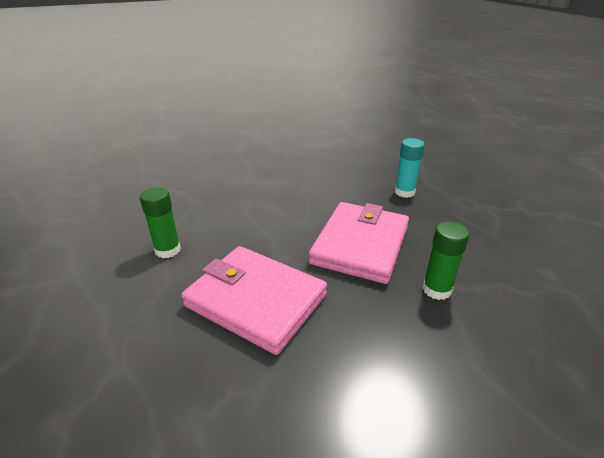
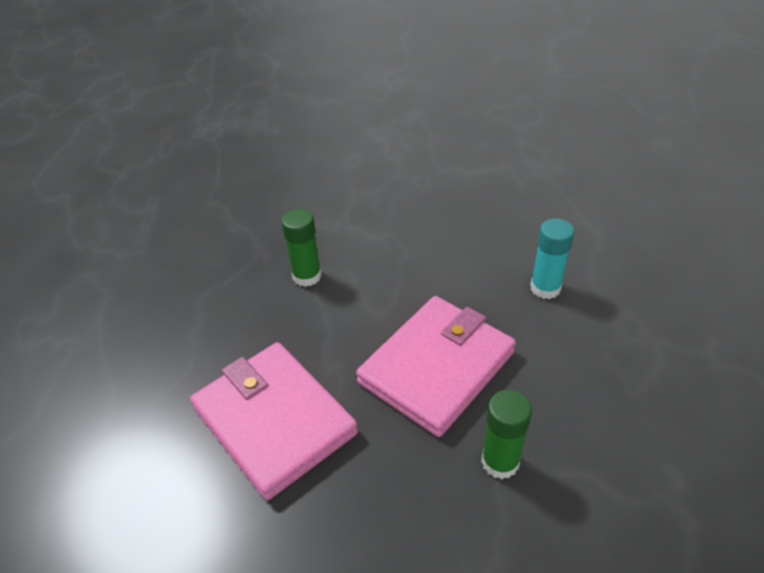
camera: 20 degrees right, 10 degrees up
(168, 250) = (203, 323): green glue stick -> green glue stick (307, 276)

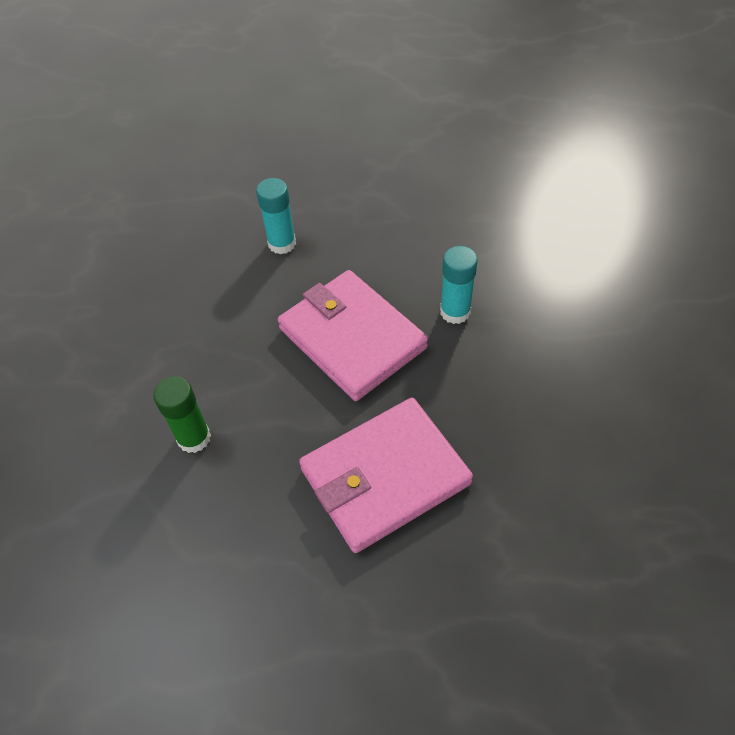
camera: 80 degrees left, 10 degrees up
(500, 462) = (455, 312): green glue stick -> turquoise glue stick

